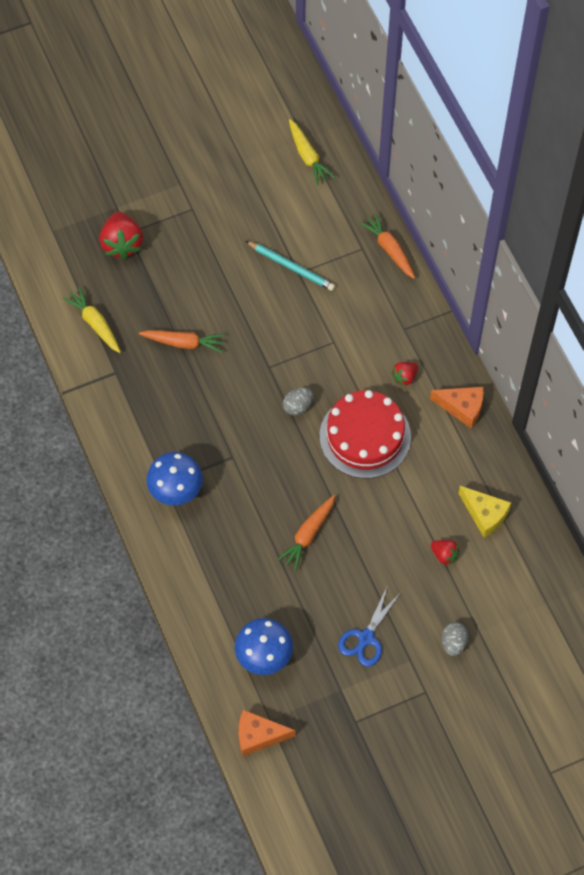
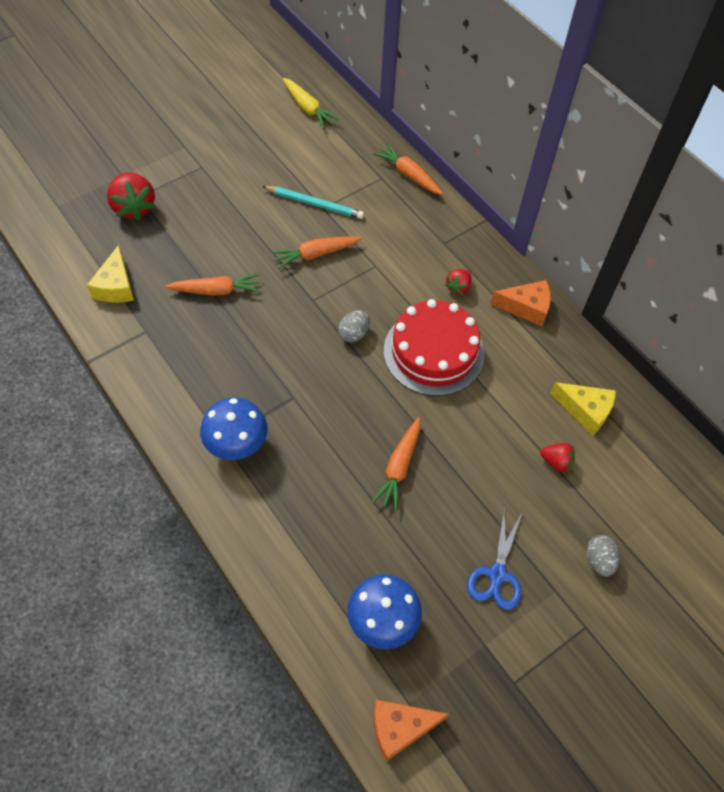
camera: 15 degrees left, 5 degrees down
(95, 323) = (116, 286): yellow carrot -> yellow cheese
(280, 321) = (315, 254): none -> orange carrot

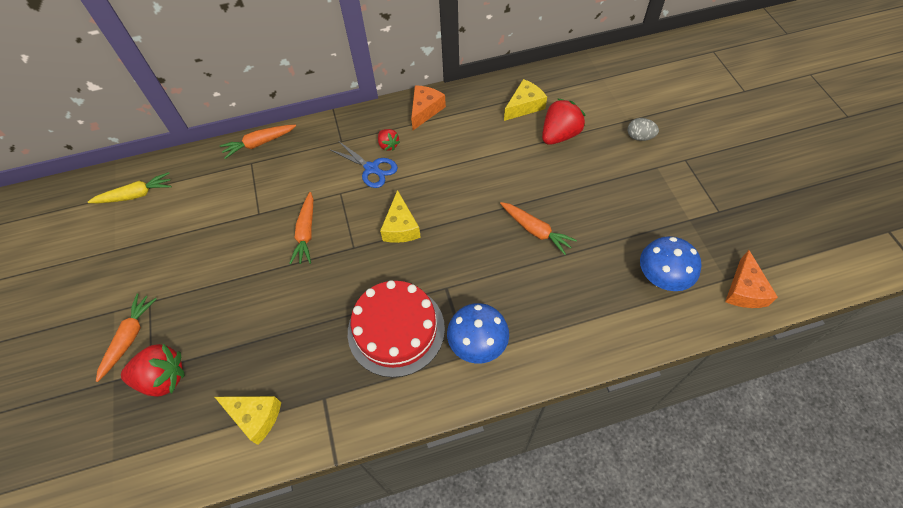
camera: 65 degrees left, 0 degrees up
(216, 290) = (306, 323): orange carrot -> orange carrot (129, 338)
(314, 204) = (250, 219): turquoise pencil -> none
(353, 334) = (401, 227): grey egg -> yellow cheese
(433, 352) = (441, 178): red cake -> red cake (396, 330)
(497, 574) = (638, 196): blue scissors -> blue scissors (371, 168)
(556, 462) = (559, 135): red strawberry -> red strawberry, size x1.84

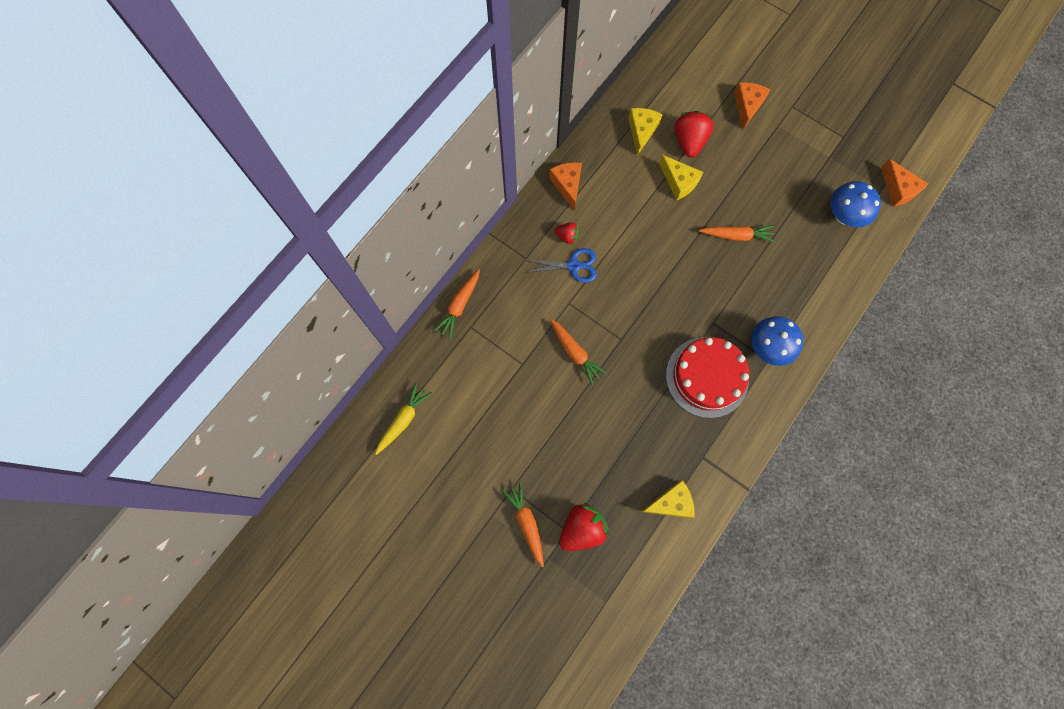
camera: 40 degrees left, 15 degrees up
(401, 227) = (640, 299): yellow cheese -> yellow cheese (679, 182)
(639, 137) = (747, 106): grey egg -> orange cheese

